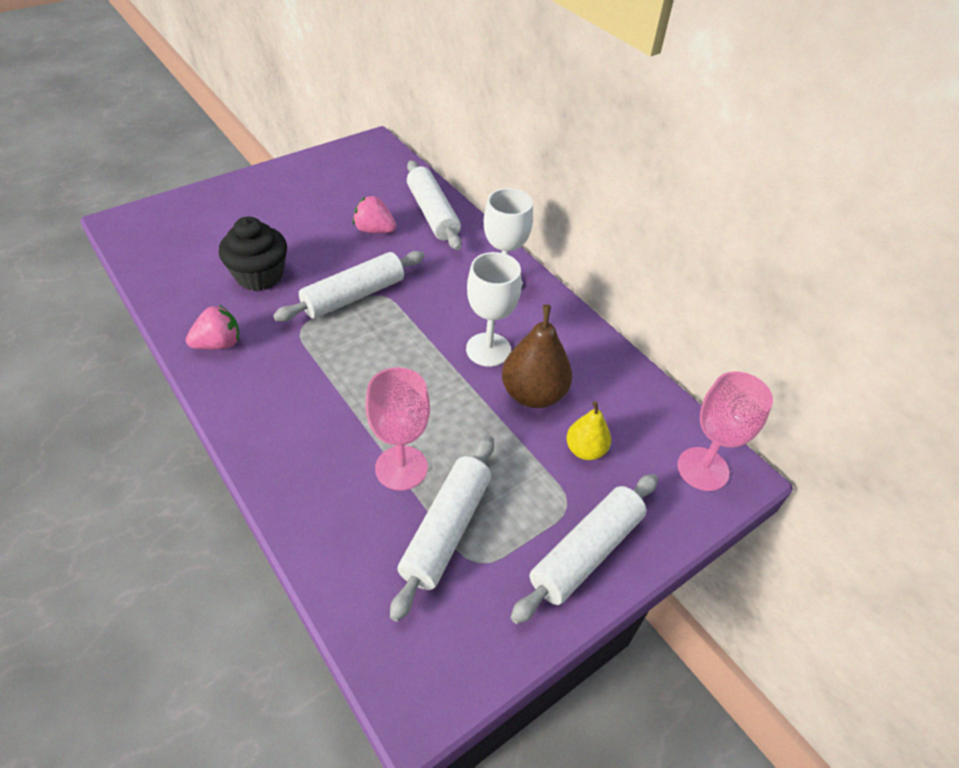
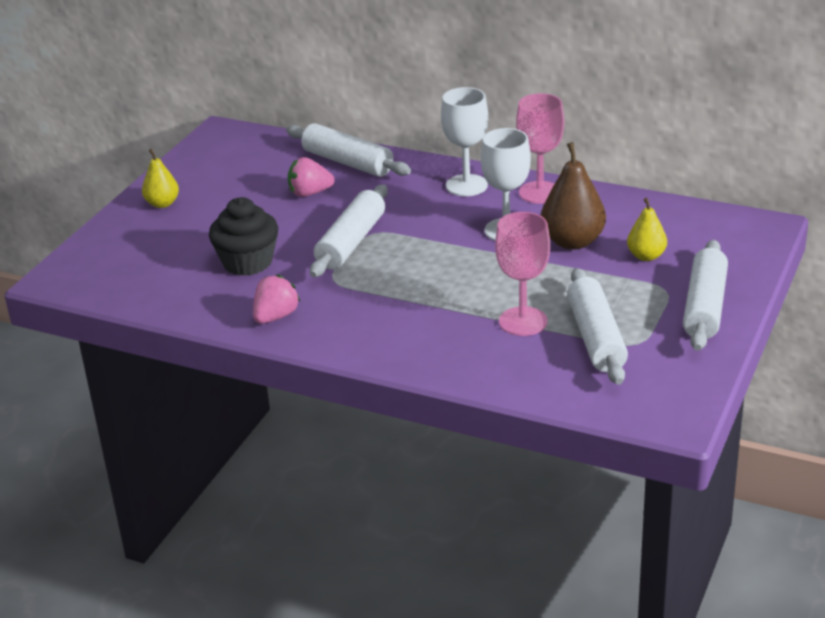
camera: 25 degrees left, 15 degrees down
(264, 189) = (162, 204): none -> yellow pear
(703, 469) = (738, 232): pink goblet -> pink goblet (540, 193)

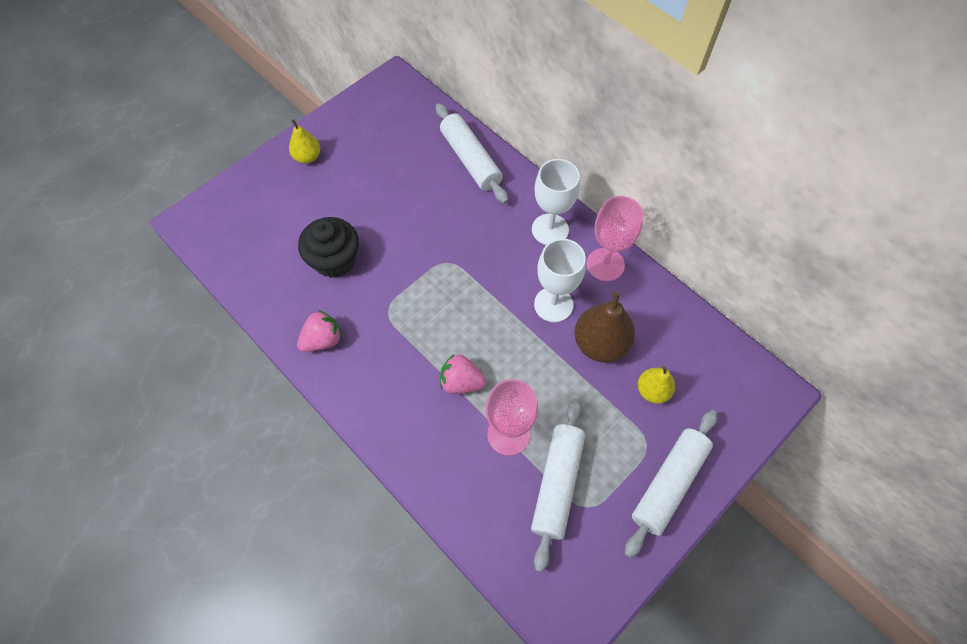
camera: 20 degrees right, 30 degrees up
(309, 193) = (422, 189): pink strawberry -> pink strawberry (461, 382)
(351, 242) = (424, 267): white rolling pin -> none

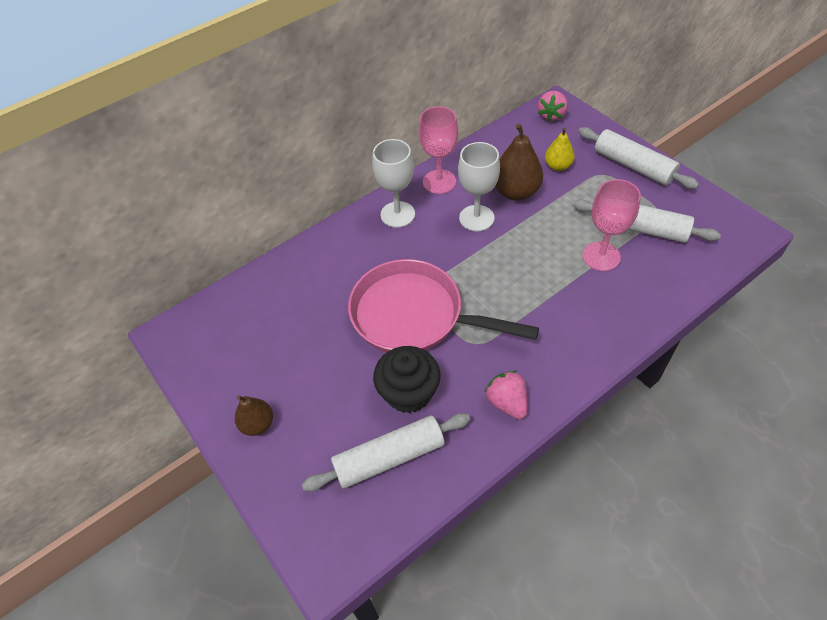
camera: 80 degrees left, 10 degrees down
(307, 157) = (258, 424): yellow pear -> brown pear
(419, 257) = (414, 315): none -> pink pan
(461, 382) = (553, 287): pink strawberry -> pink strawberry (551, 115)
(470, 160) = (303, 268): white rolling pin -> white rolling pin (389, 458)

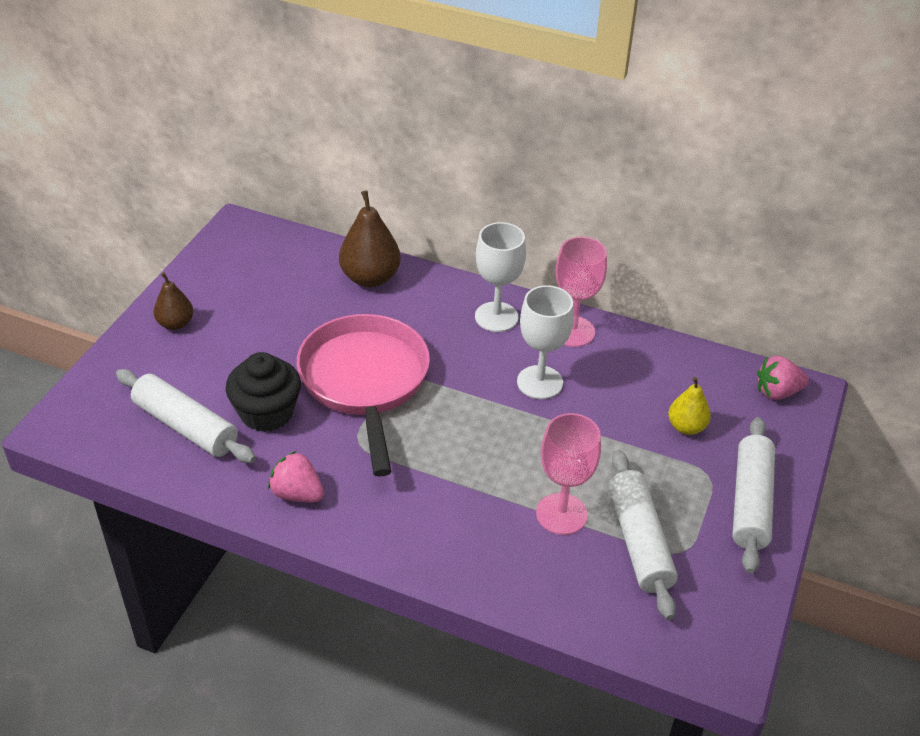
camera: 55 degrees right, 10 degrees down
(507, 402) = (297, 493): pink strawberry -> pink strawberry turned 90 degrees counterclockwise
(515, 192) = (609, 402): brown pear -> brown pear (370, 278)

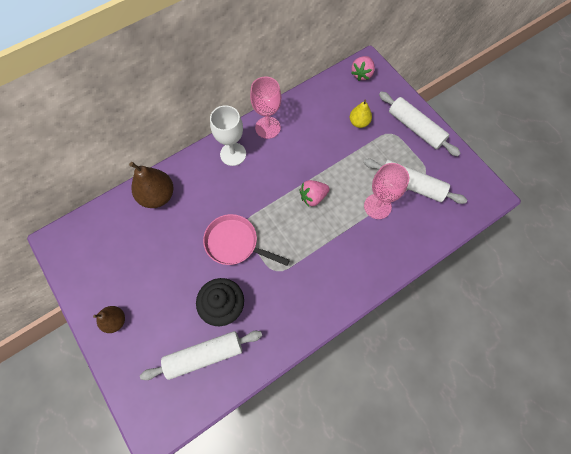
camera: 55 degrees left, 25 degrees up
(297, 493) = (291, 320): pink strawberry -> pink strawberry (313, 197)
(365, 382) = (235, 243): pink pan -> pink pan, size x0.65
(539, 382) = (291, 163): white goblet -> none

